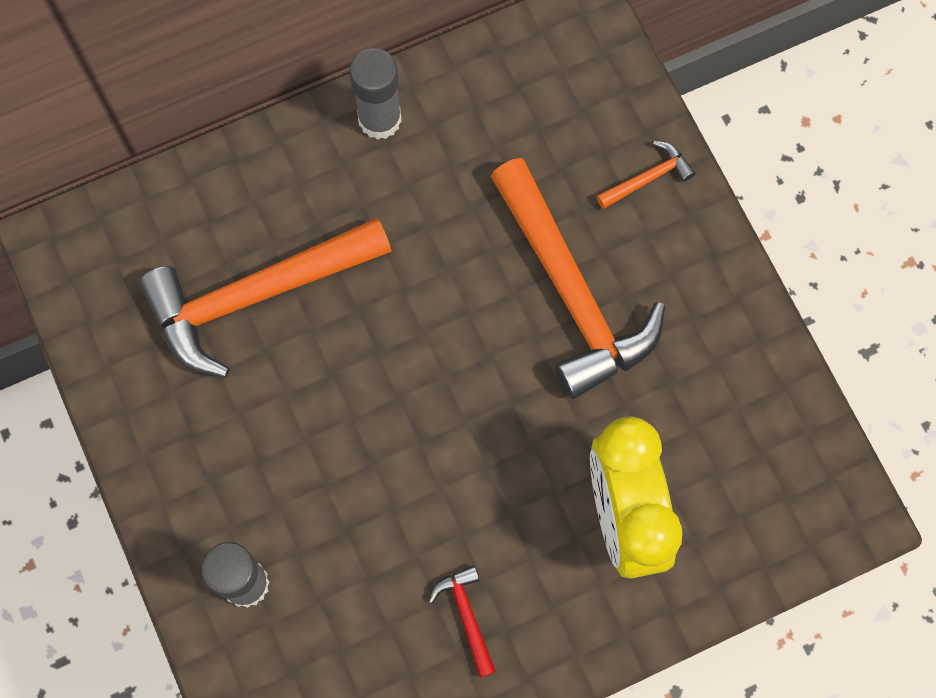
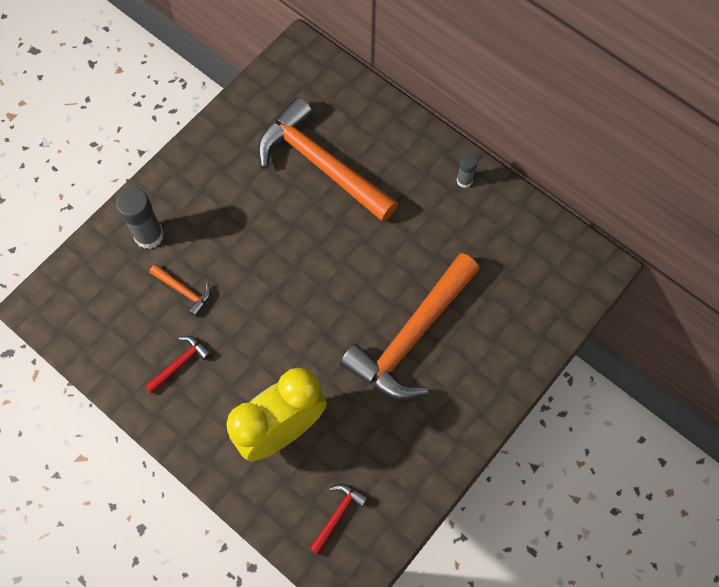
camera: 65 degrees right, 5 degrees down
(380, 119) = (464, 180): grey glue stick -> grey glue stick, size x0.56
(648, 178) = (511, 350): orange hammer -> orange hammer (184, 291)
(768, 493) = (337, 515): none -> red hammer

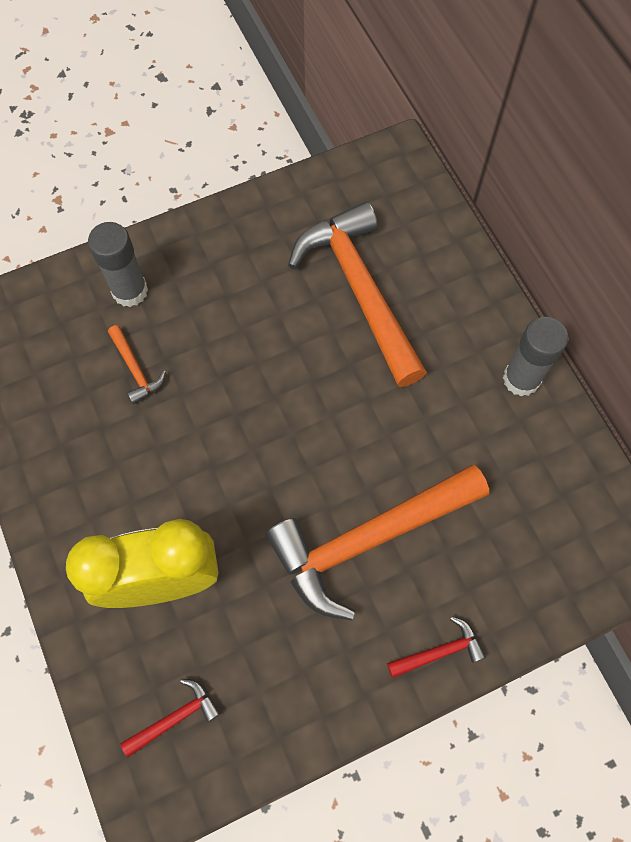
camera: 25 degrees right, 0 degrees up
(180, 363) = (89, 450): red hammer -> red hammer (439, 651)
(464, 180) = (521, 379): grey glue stick -> grey glue stick, size x1.77

